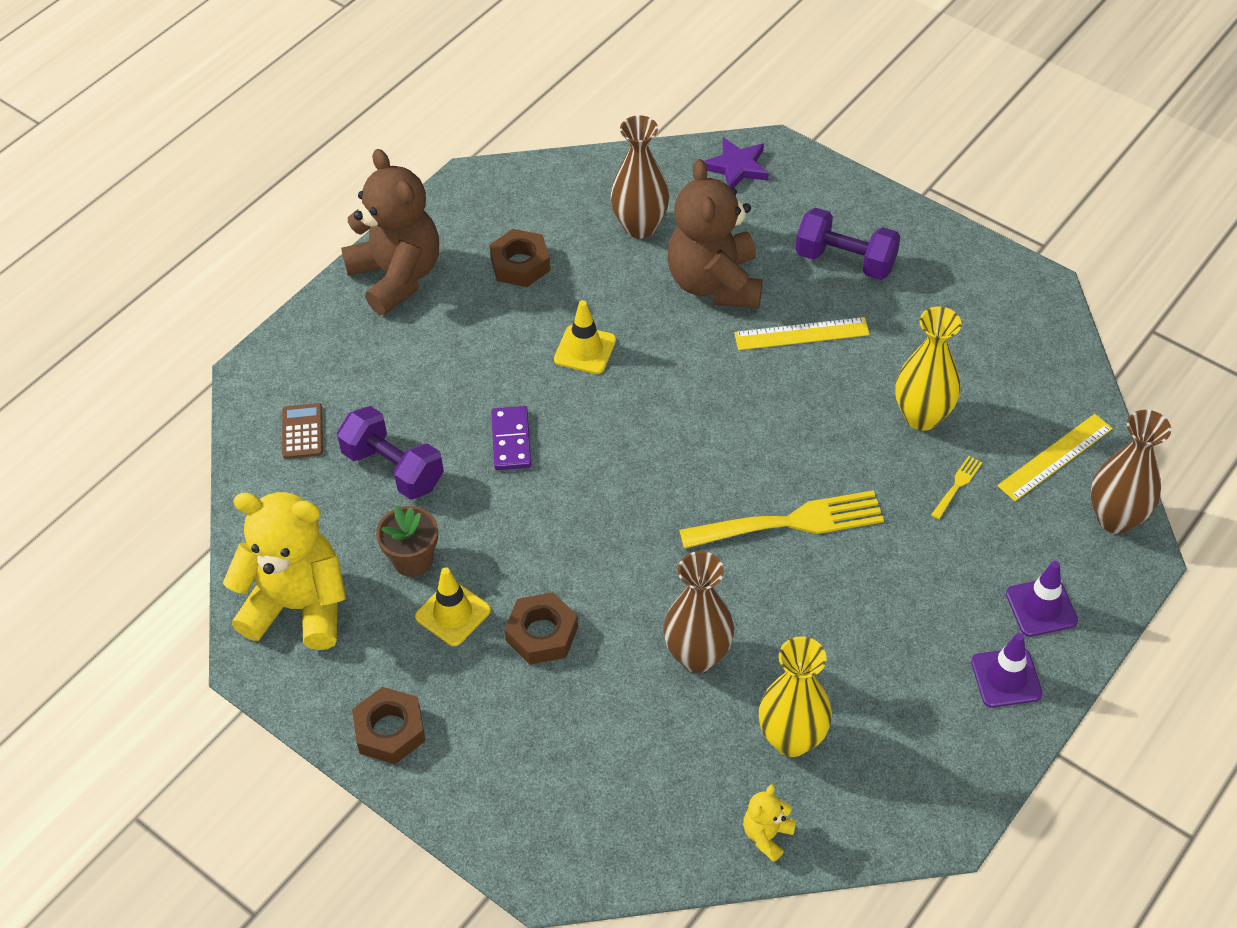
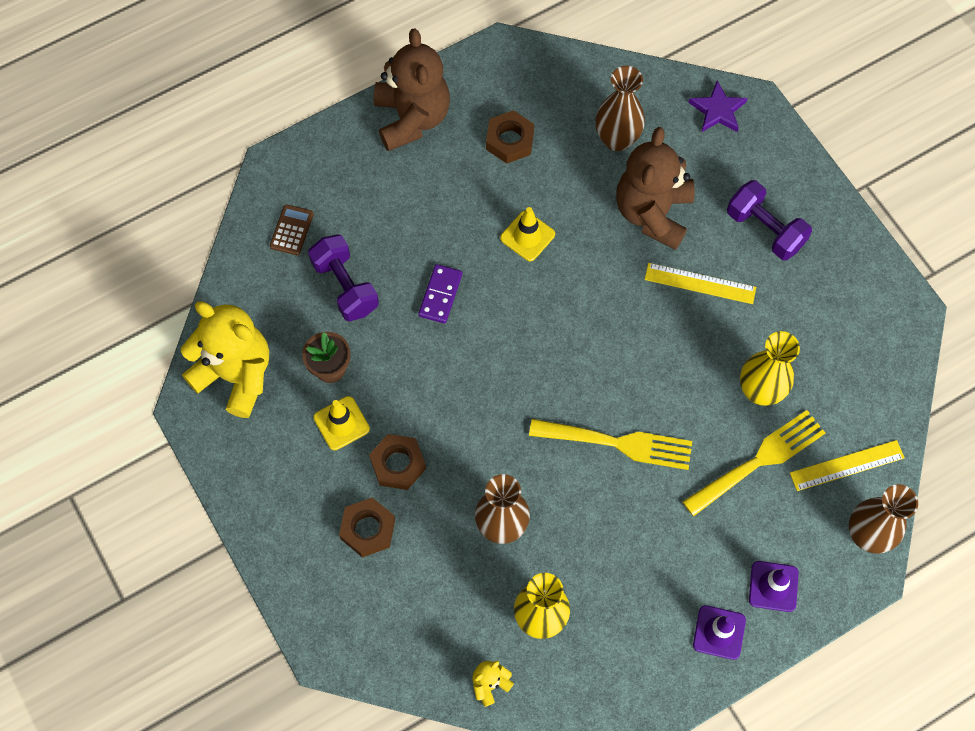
camera: 20 degrees right, 15 degrees up
(390, 730) = (262, 499): brown nut -> brown nut (367, 529)
(957, 485) = (759, 460): yellow fork -> yellow fork, size x2.35

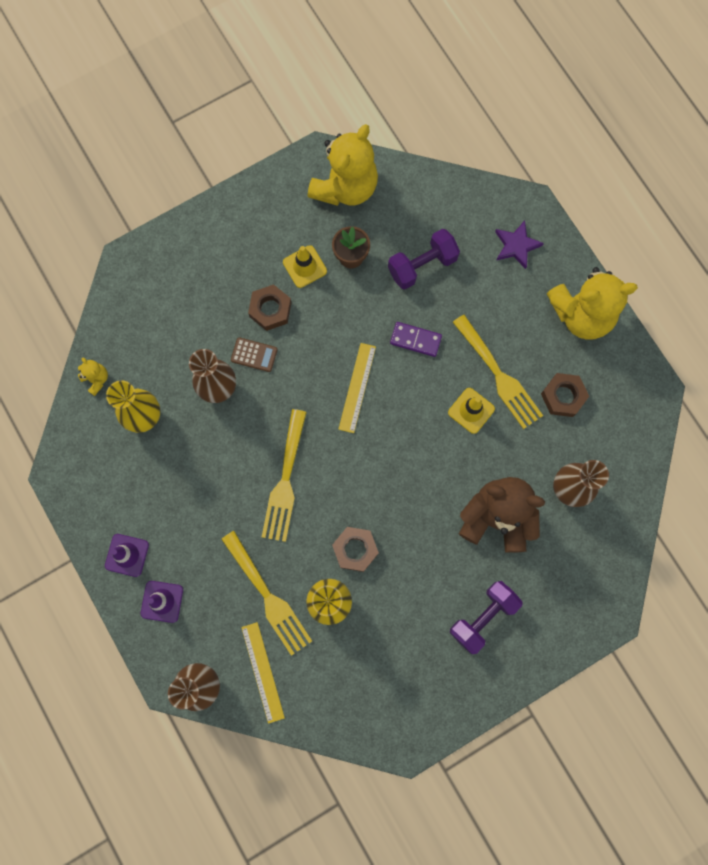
camera: 90 degrees right, 10 degrees up
(291, 230) = (472, 222): brown calculator -> brown calculator (254, 355)
(367, 529) = (218, 288): brown nut -> brown nut (355, 549)
(412, 118) = (581, 314): brown teddy bear -> yellow teddy bear
(485, 205) = (499, 375): none -> yellow fork
(700, 283) = (429, 556): yellow ruler -> yellow ruler (357, 387)
(717, 110) = (603, 581): purple star -> purple star (516, 246)

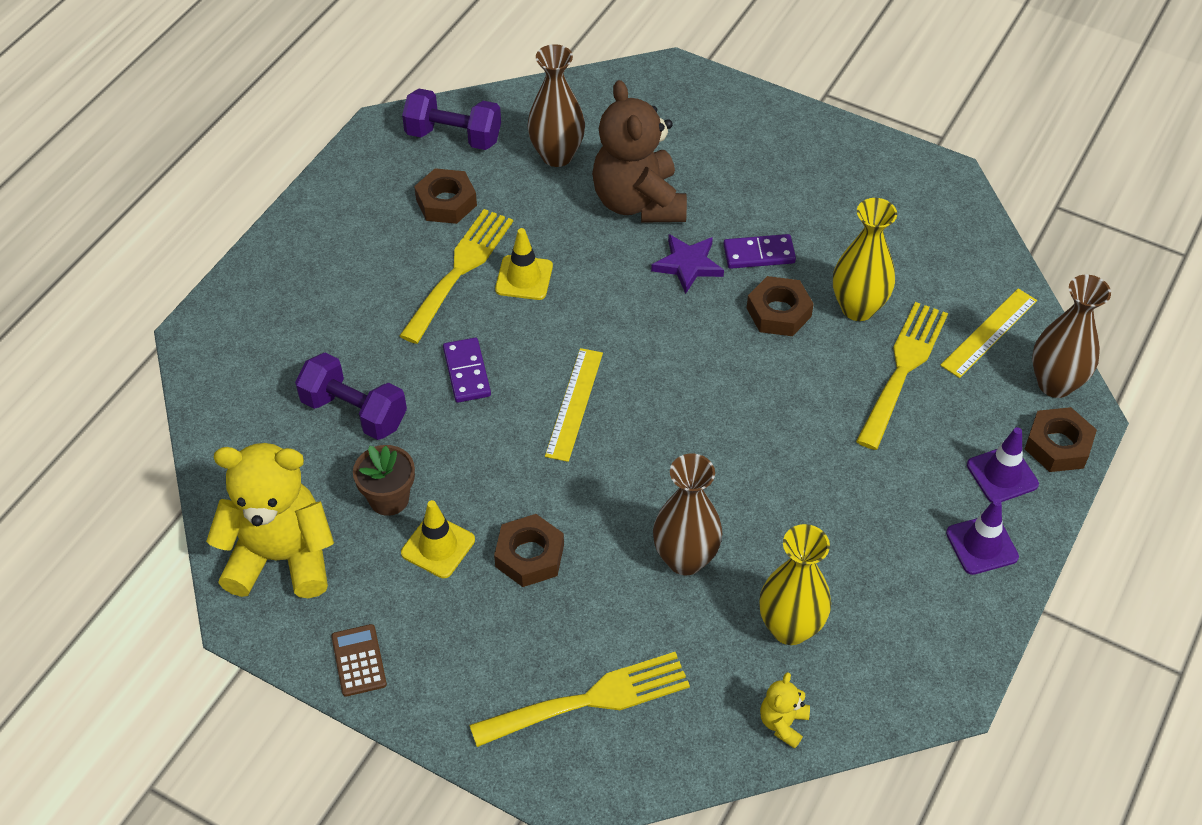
camera: 120 degrees left, 25 degrees down
(160, 650) = (1058, 445): none -> brown nut
(254, 355) = (608, 541): brown calculator -> brown calculator (359, 660)
(285, 481) = (752, 421): yellow fork -> yellow fork (590, 699)
(357, 387) = (574, 404): yellow ruler -> yellow ruler turned 60 degrees counterclockwise
(409, 568) = (759, 254): none -> purple domino
(483, 617) = (759, 169): purple dumbbell -> purple dumbbell (453, 136)
(516, 246) = (265, 325): purple star -> purple star (688, 265)
(581, 314) = (326, 226): yellow teddy bear -> none

